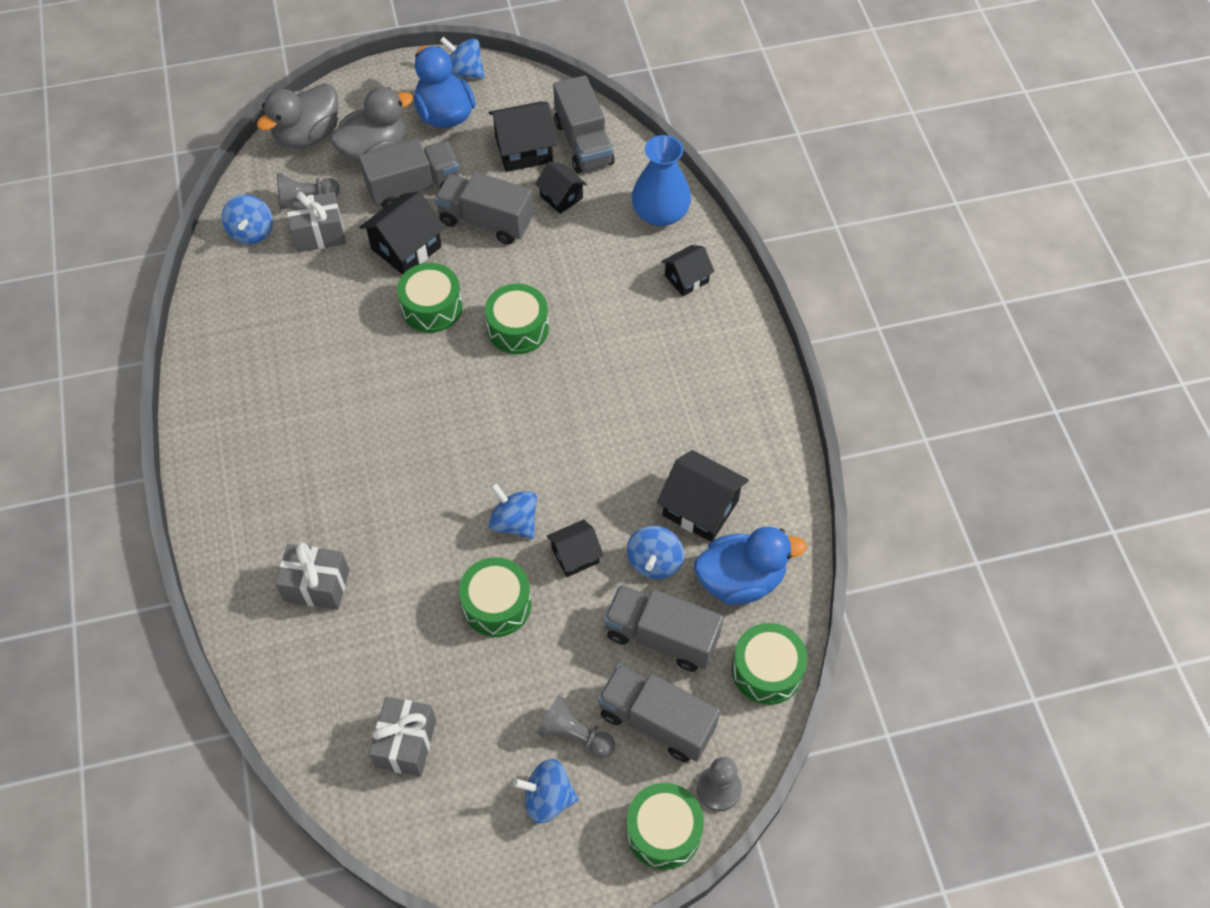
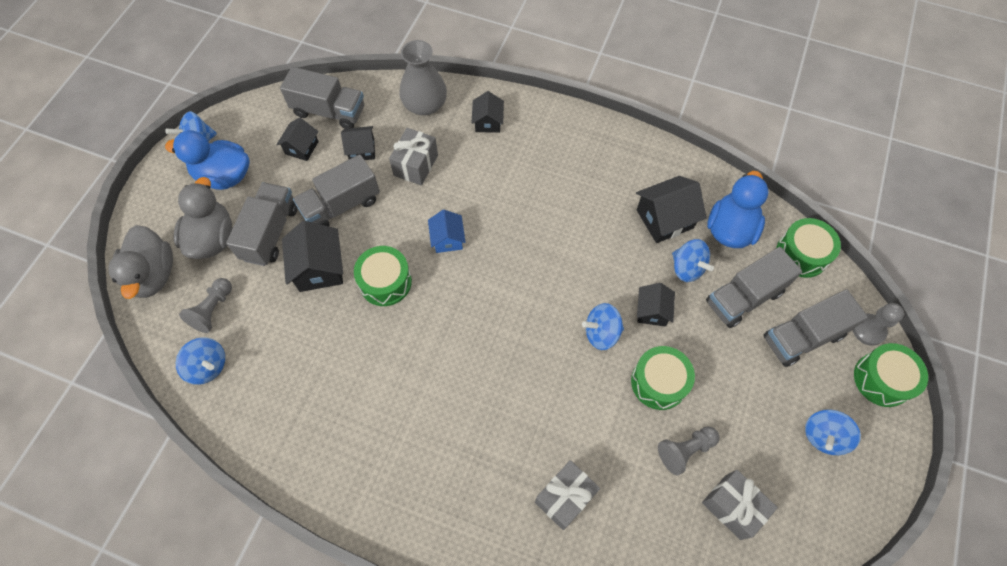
camera: 55 degrees left, 5 degrees up
(319, 234) = (253, 319): grey gift -> grey gift (416, 165)
(518, 328) = (447, 239): green drum -> blue house
(524, 150) = (301, 147): black house -> black house, size x0.63
(574, 734) = (785, 391): grey pawn -> grey pawn (685, 450)
(660, 213) = (425, 105): blue vase -> grey vase

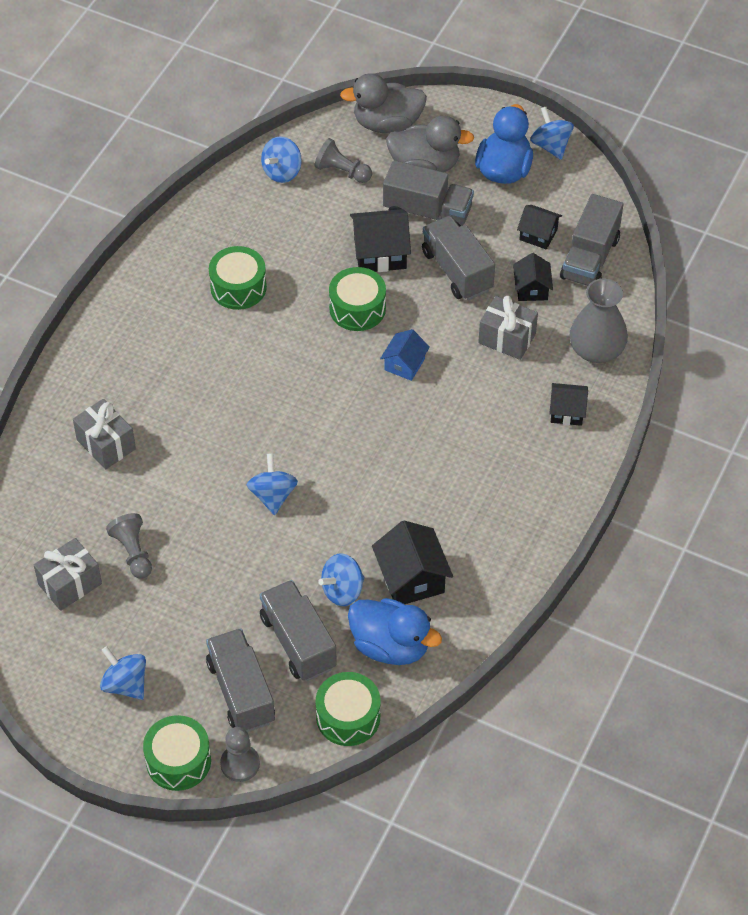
camera: 95 degrees right, 10 degrees down
(447, 239) = (404, 364): blue house -> blue house turned 60 degrees counterclockwise
(652, 311) = (292, 547): black house -> none
(659, 382) = (209, 540): green drum -> green drum (238, 287)

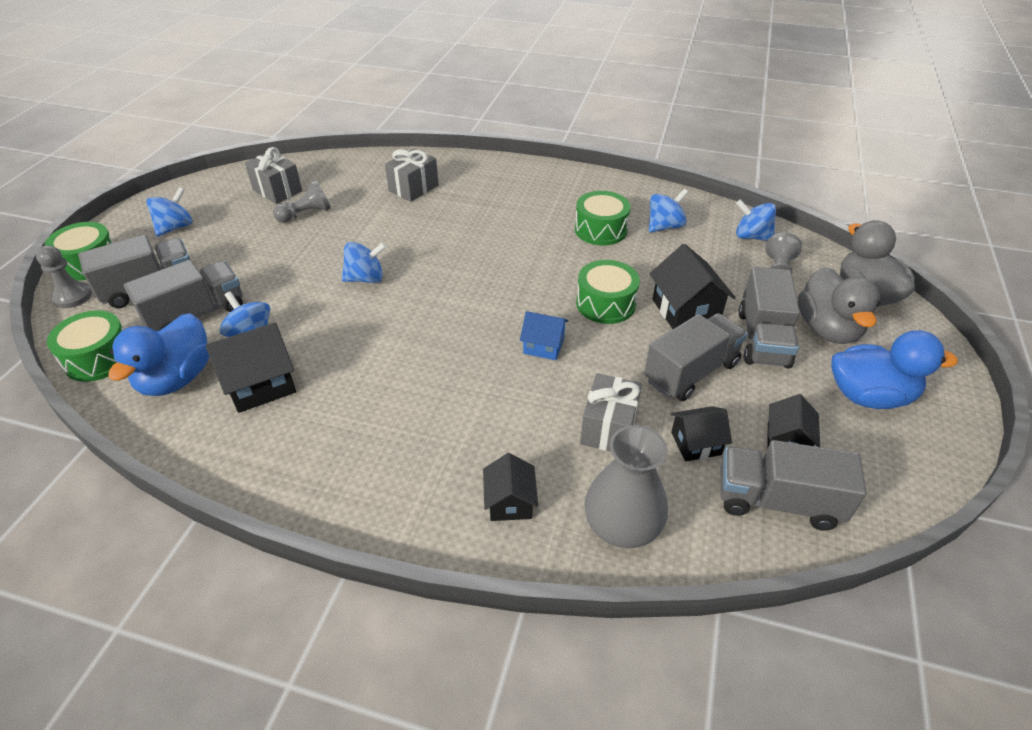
camera: 80 degrees right, 10 degrees down
(551, 146) = (943, 437): blue spinning top -> blue spinning top (664, 226)

